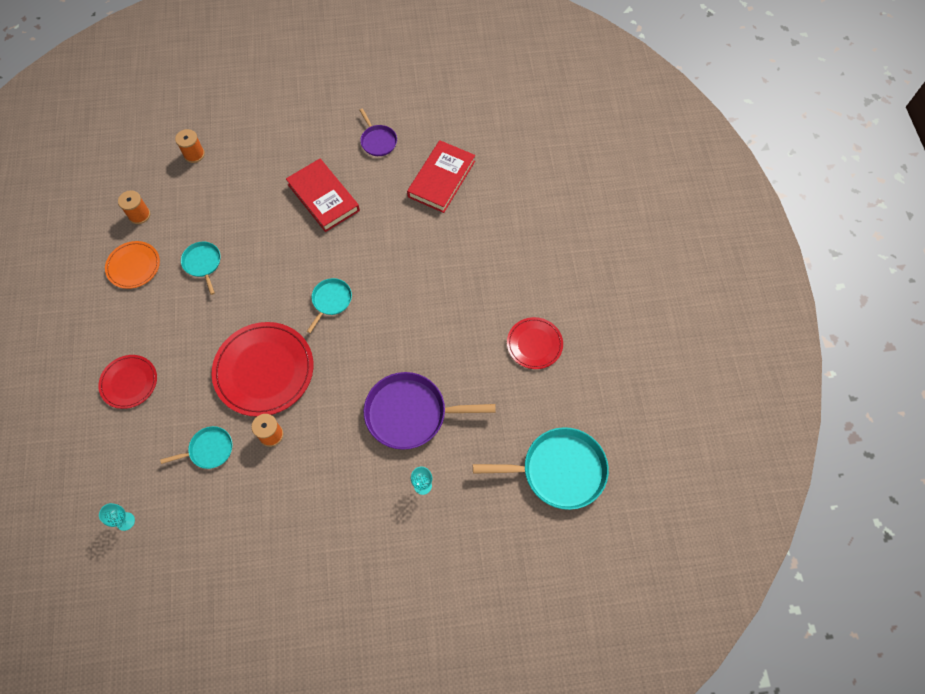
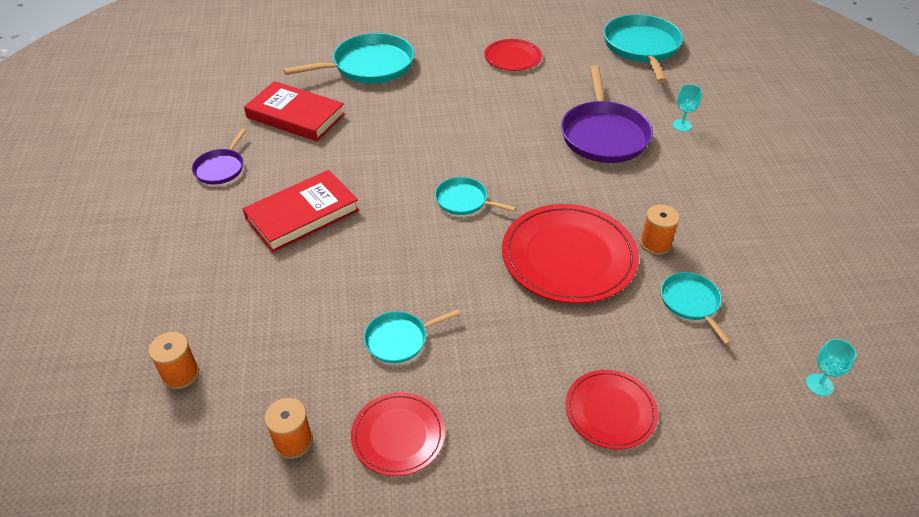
camera: 90 degrees left, 20 degrees down
(133, 266) = (398, 435): orange plate -> red plate
(378, 141) = (221, 168): purple pan -> purple pan turned 135 degrees clockwise
(516, 225) = (369, 66): none -> turquoise pan

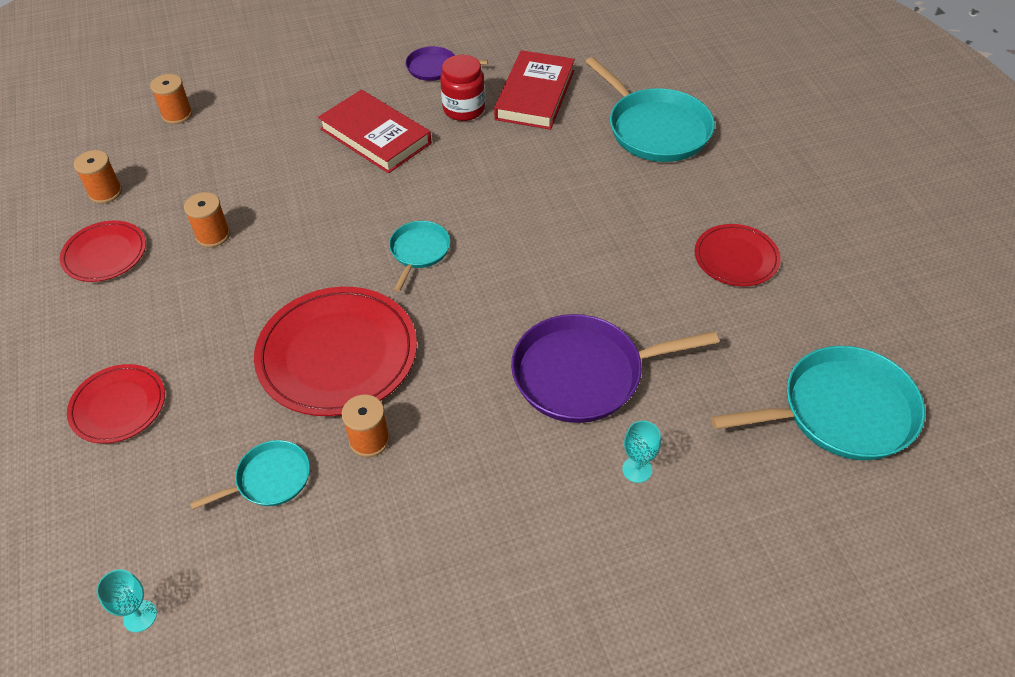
camera: 80 degrees right, 5 degrees up
(292, 157) = (464, 109): none -> red jar
(399, 339) = (213, 235): turquoise pan -> orange spool

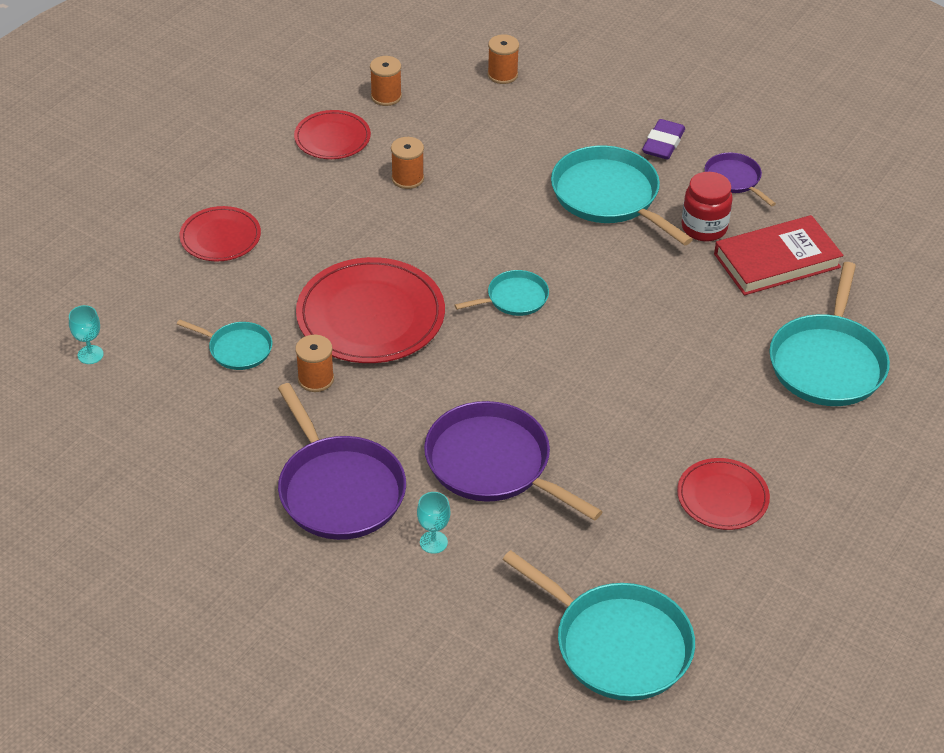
camera: 50 degrees right, 5 degrees down
(358, 79) = (663, 143): none -> purple eraser
(375, 136) = (609, 196): red book -> turquoise pan
(517, 504) = (339, 489): none -> purple pan

